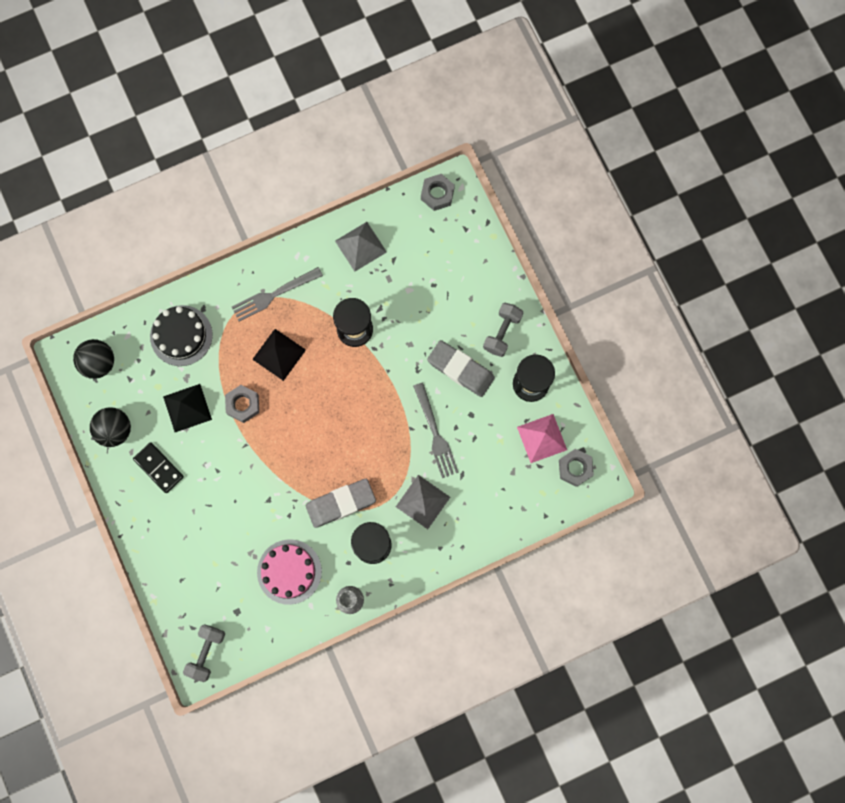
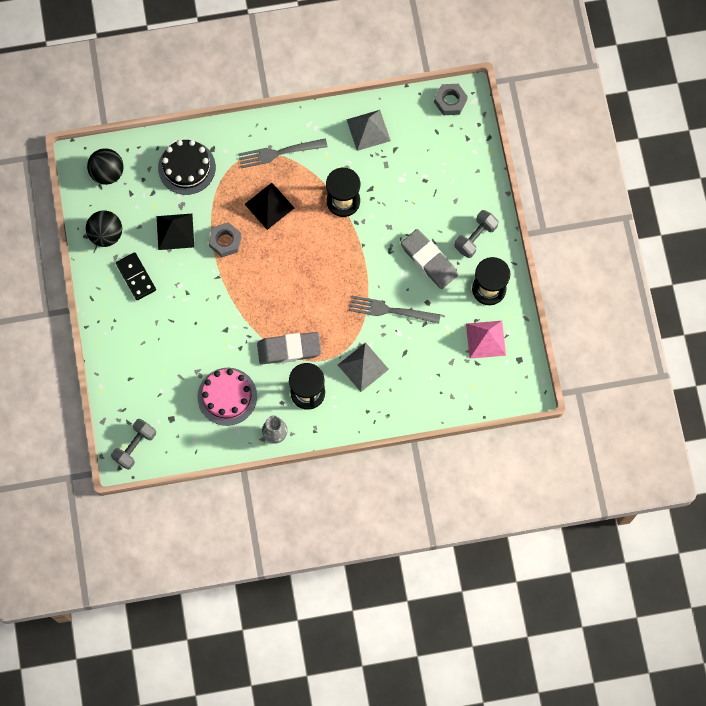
camera: 15 degrees right, 5 degrees down
(435, 433) = (390, 310): grey fork -> grey fork turned 105 degrees clockwise
(575, 468) = (508, 373): grey nut -> none

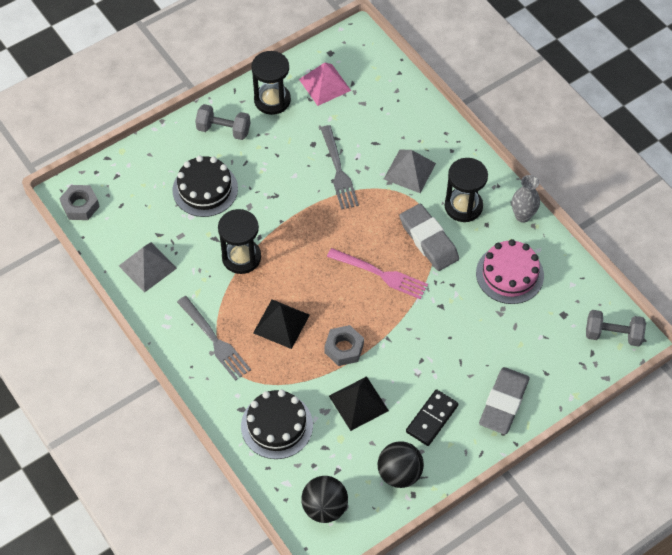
camera: 115 degrees left, 15 degrees down
(276, 298) = (380, 274): none -> pink fork
(421, 200) = (205, 189): none -> black cake
(429, 260) = (268, 159): grey eraser -> grey eraser (504, 403)

